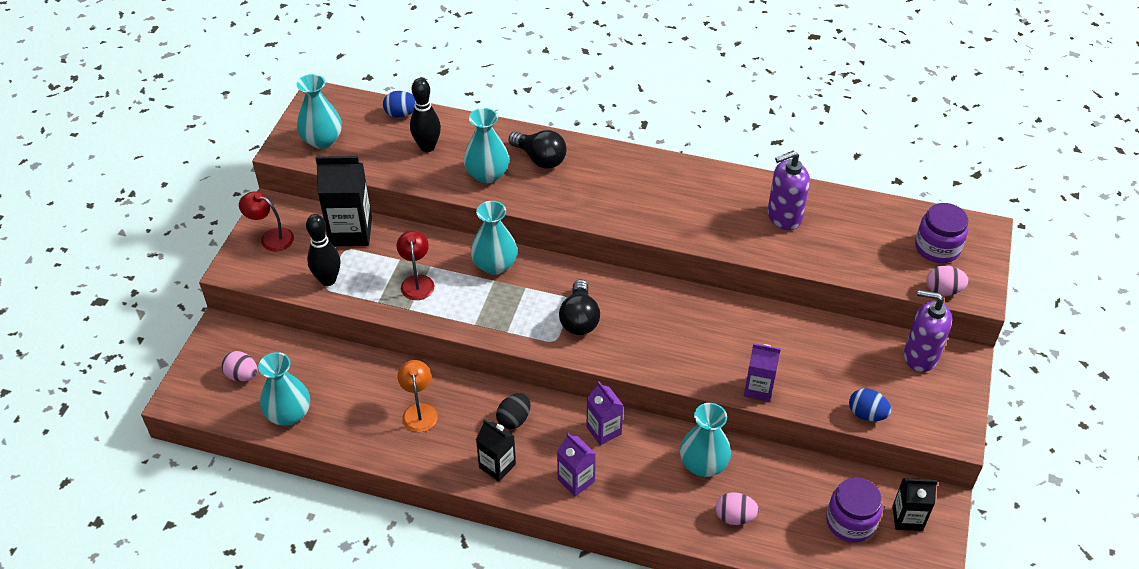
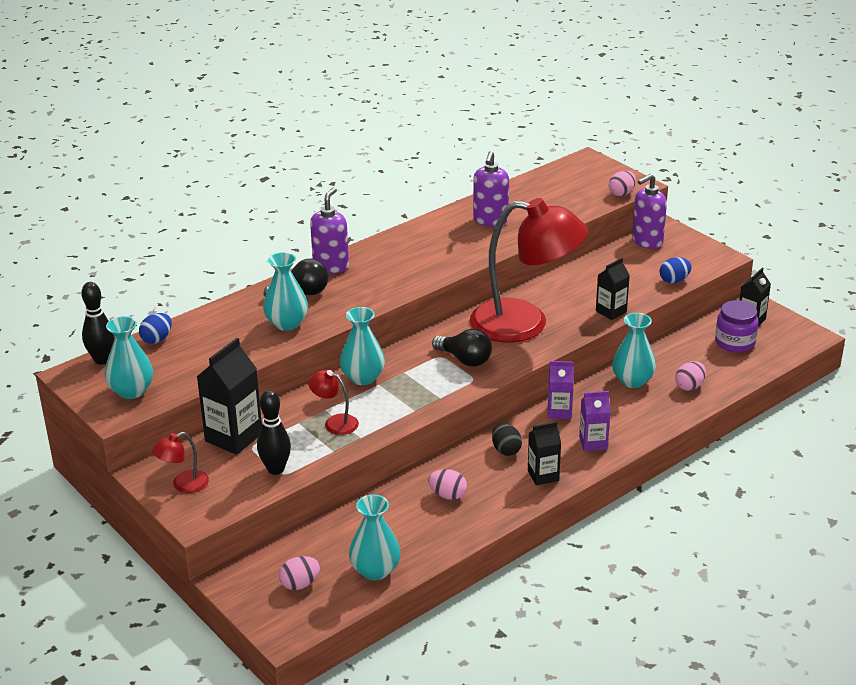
camera: 55 degrees left, 15 degrees down
(419, 411) = (448, 495): orange lamp -> pink egg
(427, 147) = (216, 340): black bowling pin -> black bowling pin (102, 360)
(599, 153) = (331, 266): none -> purple soap dispenser
(676, 333) = (525, 324): none -> red lamp
(758, 388) = (611, 311): purple carton -> black carton
(937, 248) = (583, 180): purple jar -> none

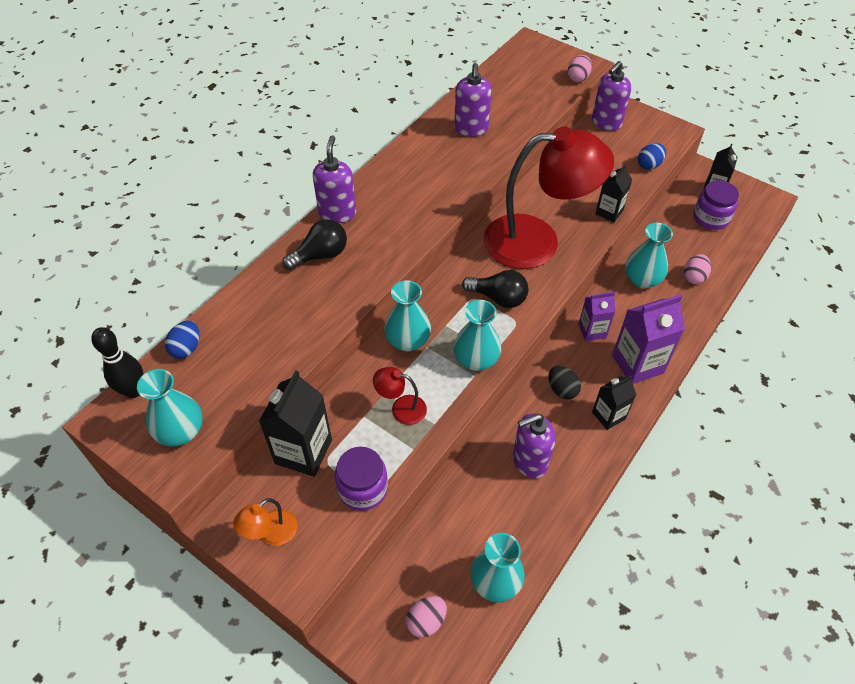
camera: 15 degrees left, 20 degrees up
(183, 485) = (271, 534): red lamp -> orange lamp
(276, 469) = (363, 488): black bowling pin -> purple jar
(287, 323) = (319, 299): turquoise vase -> turquoise vase (476, 360)
(448, 495) = (529, 461): pink egg -> purple soap dispenser
(593, 443) = (637, 364): purple carton -> purple carton, size x1.66

